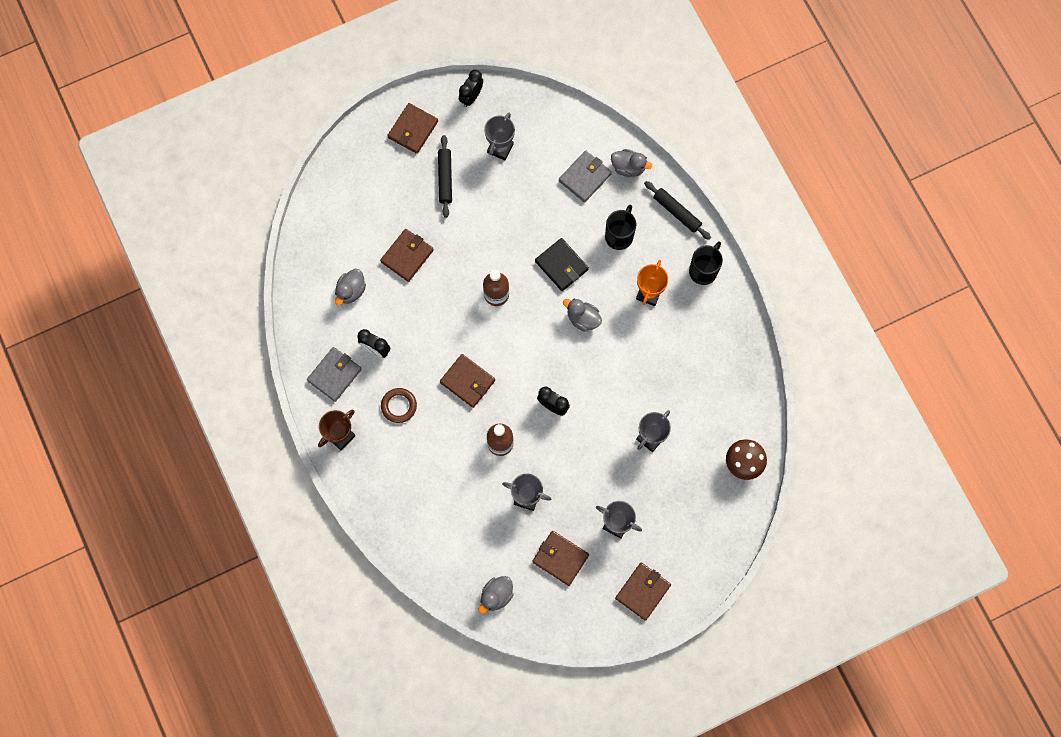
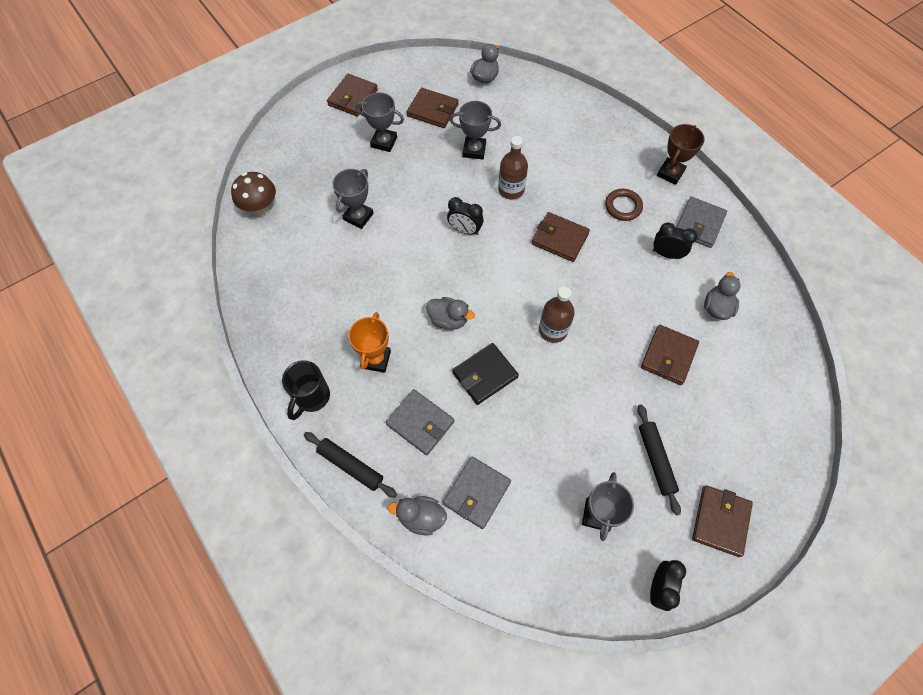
camera: 170 degrees right, 10 degrees down
(561, 265) = (484, 375): black wallet -> black wallet turned 75 degrees counterclockwise
(619, 235) = (420, 423): black mug -> grey wallet

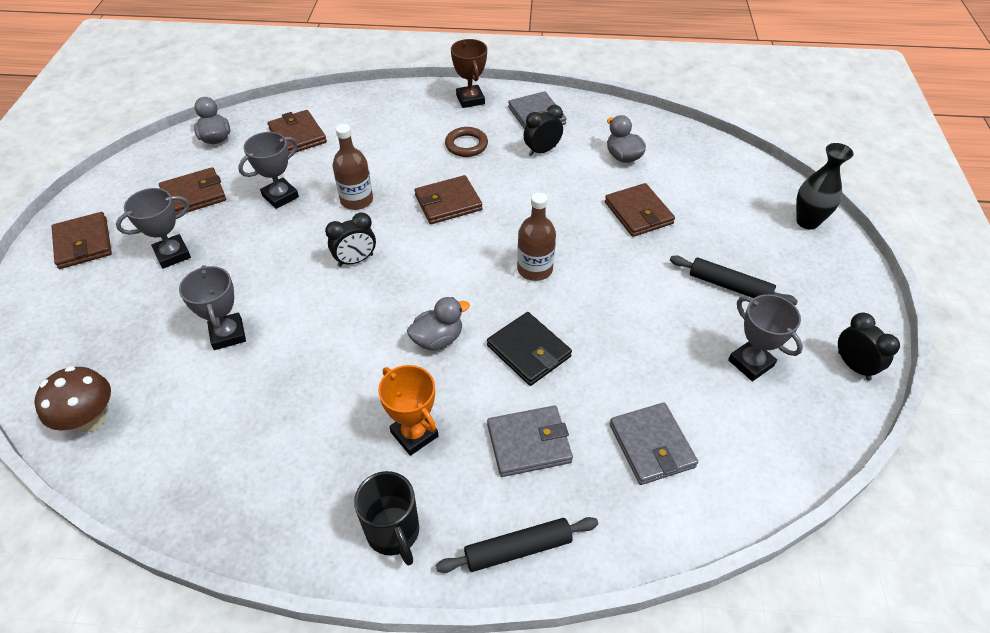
camera: 50 degrees left, 15 degrees down
(421, 517) = (638, 517): grey duck -> none
(484, 375) = (528, 351): black wallet -> black wallet turned 45 degrees counterclockwise
(720, 521) = (820, 283): brown wallet -> brown wallet (297, 135)
(780, 477) = (807, 221): none -> black vase

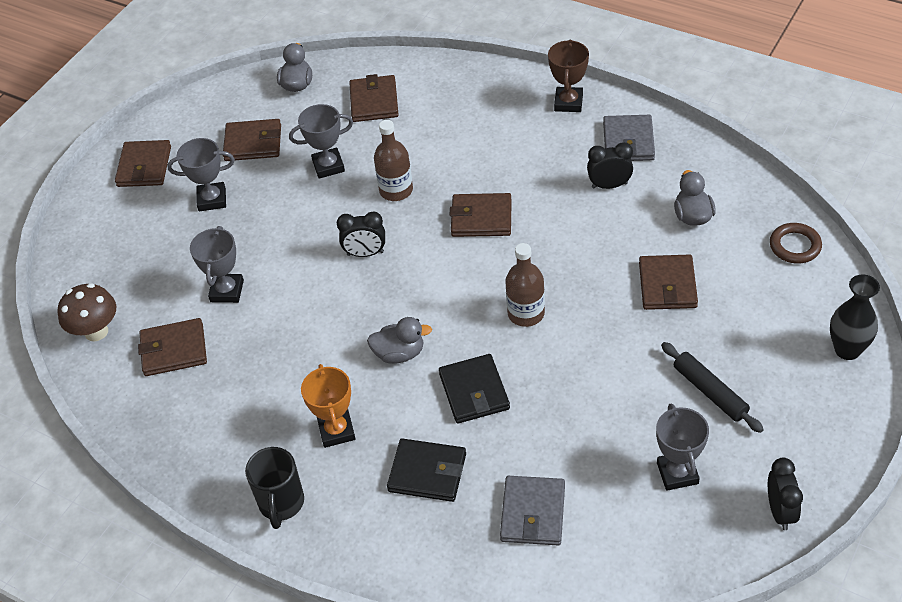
camera: 30 degrees right, 0 degrees up
(193, 410) = (174, 350): none -> brown wallet
(466, 145) = (534, 157): brown ring -> brown ring (795, 246)
(518, 549) = (370, 553): black rolling pin -> none
(529, 443) = (427, 473): grey wallet -> black wallet

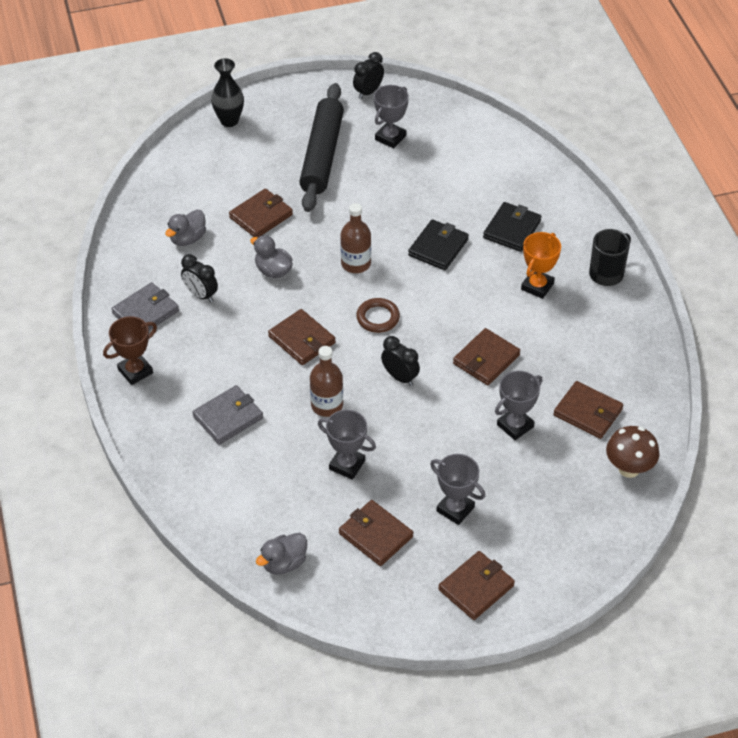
camera: 140 degrees left, 0 degrees up
(374, 101) = (251, 492): brown wallet -> brown wallet (486, 359)
(399, 353) = (453, 299): grey duck -> grey duck (273, 270)
(427, 473) = (512, 229): black wallet -> black wallet turned 60 degrees clockwise
(532, 513) = (481, 174): grey wallet -> grey wallet (228, 417)
(710, 392) = (322, 155): black rolling pin -> black rolling pin, size x1.82
(795, 246) = (166, 180): brown ring -> brown ring (378, 318)

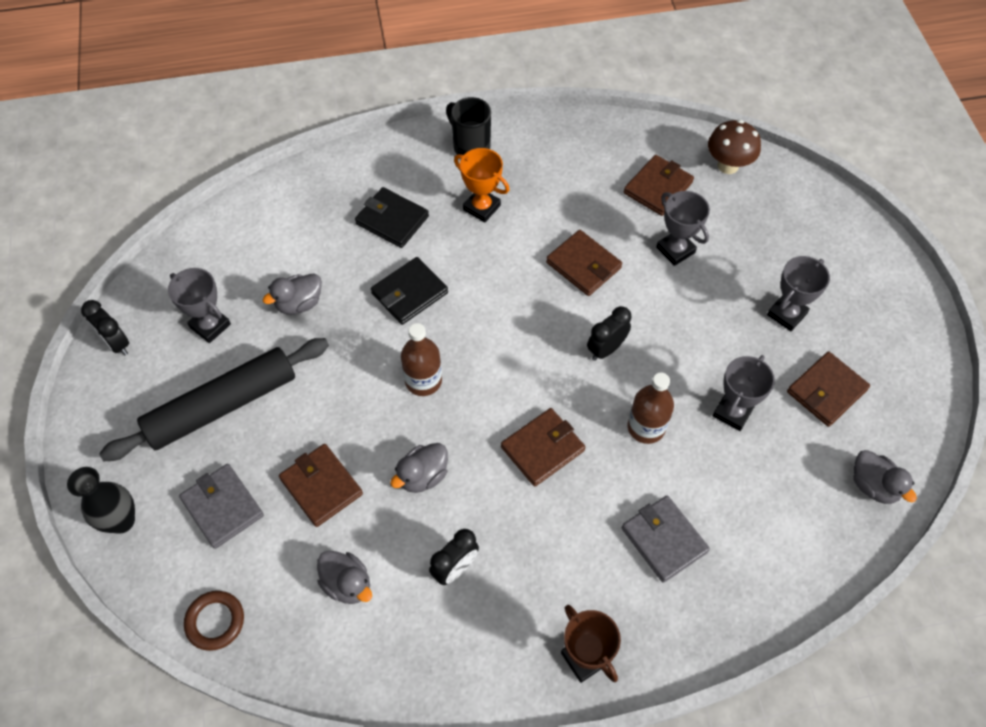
camera: 85 degrees left, 10 degrees up
(146, 312) = (479, 643): grey wallet -> grey wallet (222, 507)
(322, 155) = (222, 406): black rolling pin -> black rolling pin turned 45 degrees counterclockwise
(378, 318) = (514, 364): brown ring -> brown ring (215, 621)
(418, 184) = (299, 303): none -> grey duck
(438, 247) = (409, 293): black wallet -> black wallet turned 75 degrees counterclockwise
(476, 587) = (882, 306): brown wallet -> none

